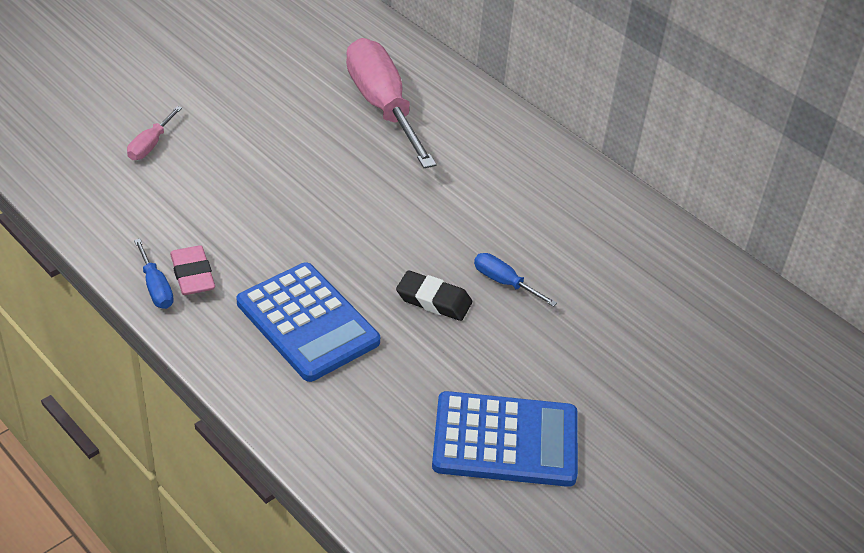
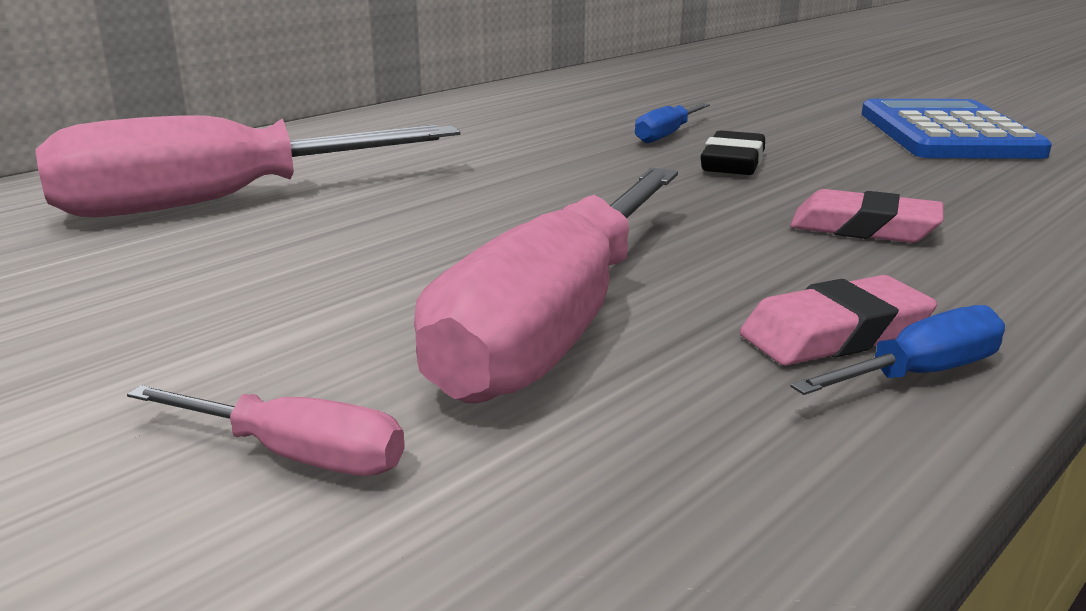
camera: 90 degrees left, 20 degrees down
(220, 202) = (555, 325): none -> pink screwdriver
(307, 322) = (863, 228): blue calculator -> pink eraser

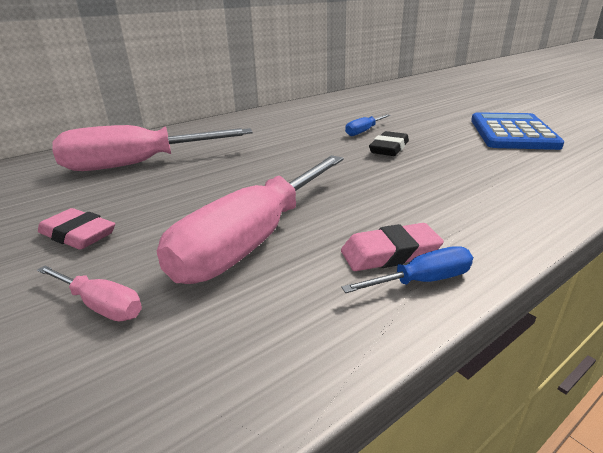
camera: 10 degrees right, 5 degrees up
(863, 228) = (437, 190): pink eraser -> pink eraser (78, 235)

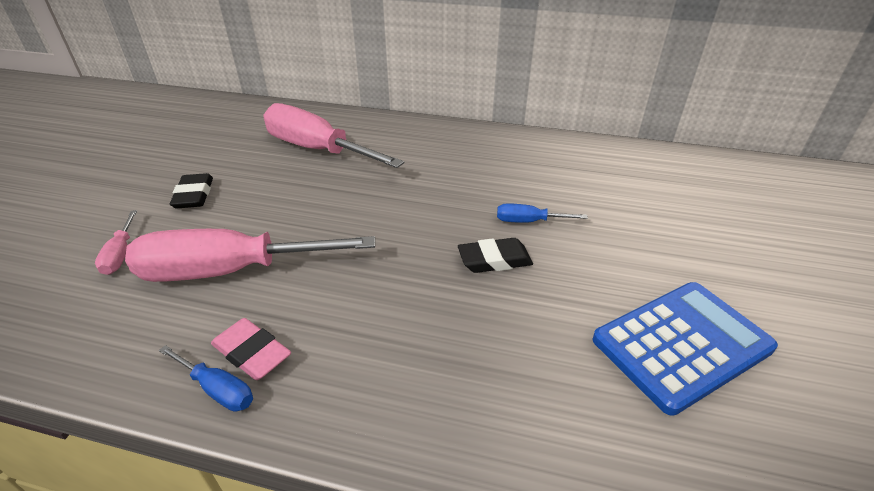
camera: 50 degrees right, 10 degrees up
(78, 235) = (194, 195): pink eraser -> black eraser

